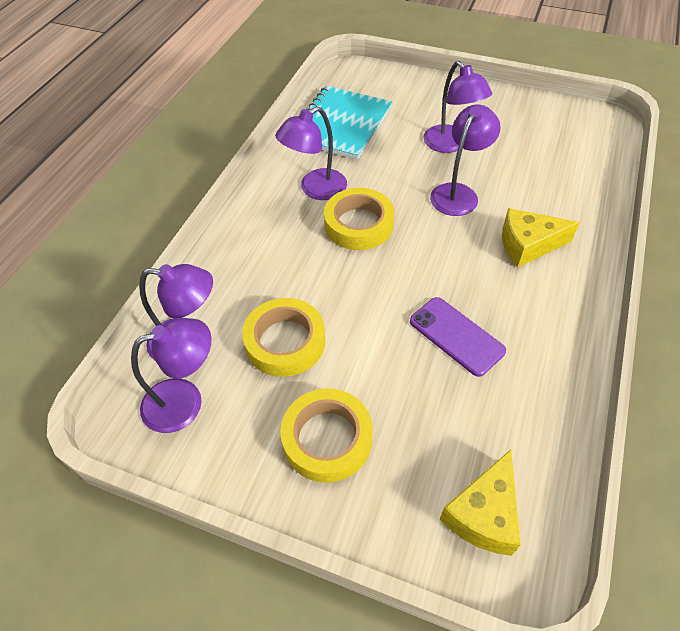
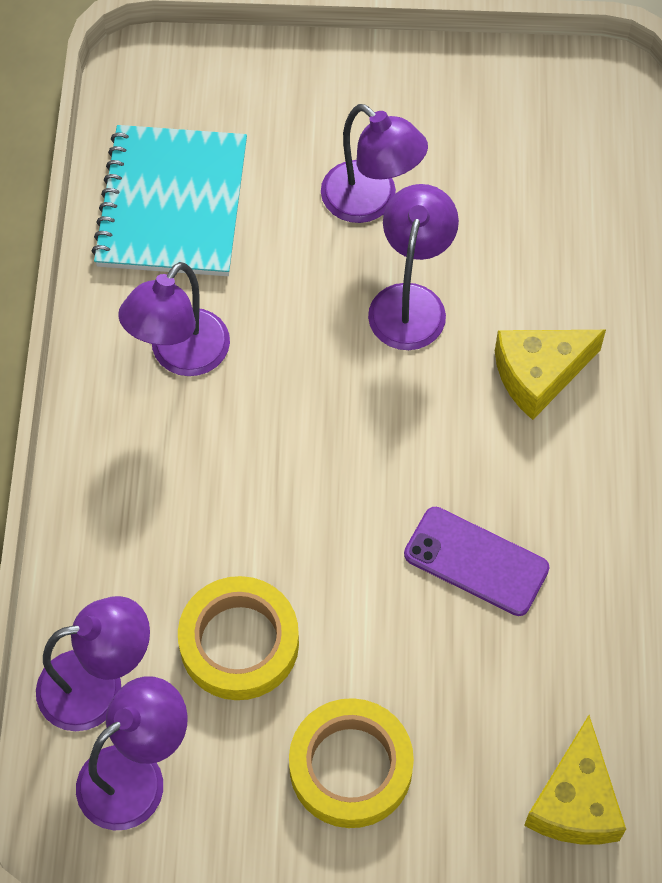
camera: 20 degrees left, 10 degrees up
(359, 224) = (274, 406): yellow tape -> none

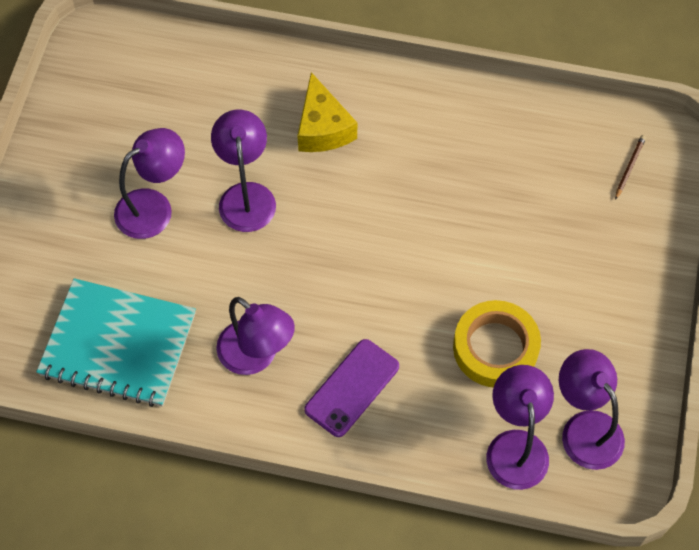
camera: 80 degrees left, 0 degrees up
(350, 767) = (593, 292): yellow tape -> none
(410, 302) = (246, 195): purple lamp -> purple lamp turned 60 degrees clockwise
(476, 561) = (457, 192): purple phone -> purple phone (352, 388)
(575, 801) = (629, 167): yellow cheese -> brown pencil

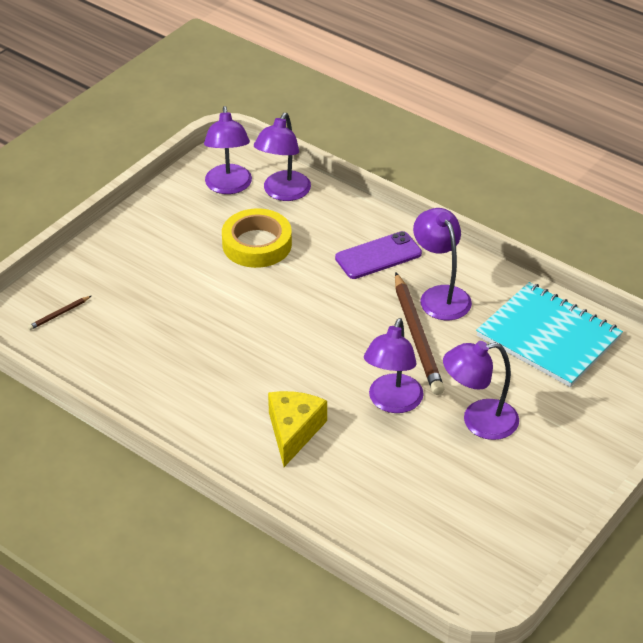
camera: 155 degrees left, 20 degrees down
(257, 287) = (417, 337): none -> brown pencil

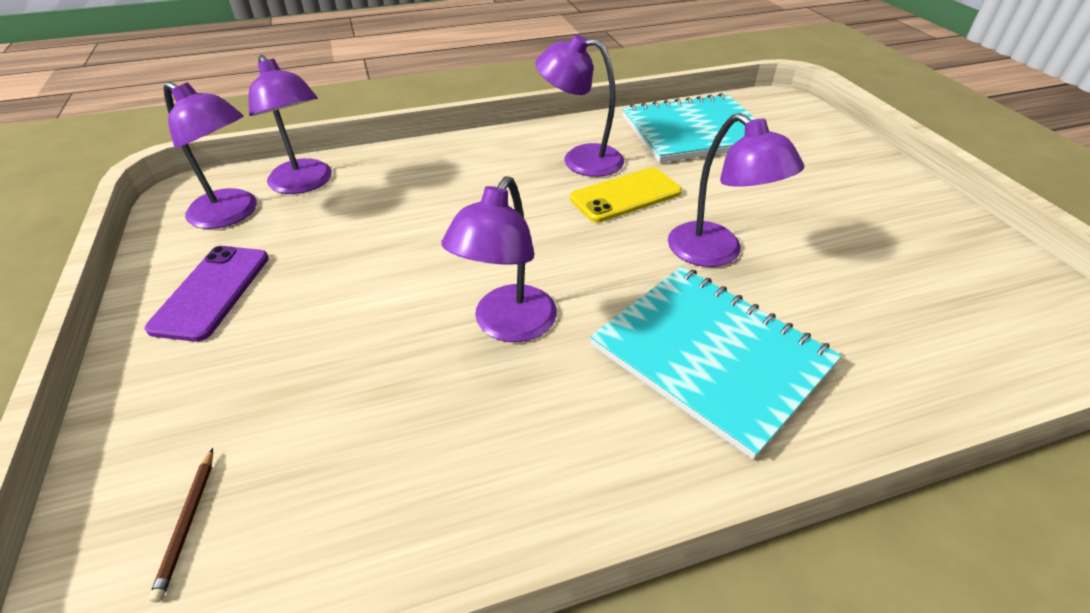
camera: 55 degrees left, 0 degrees up
(257, 244) = (351, 236): yellow tape -> none
(293, 431) = (711, 356): yellow cheese -> turquoise notebook
(378, 256) = (481, 169): purple phone -> purple phone (212, 292)
(417, 337) = (625, 195): brown pencil -> yellow phone
(479, 421) = (787, 211): purple lamp -> purple lamp (508, 326)

